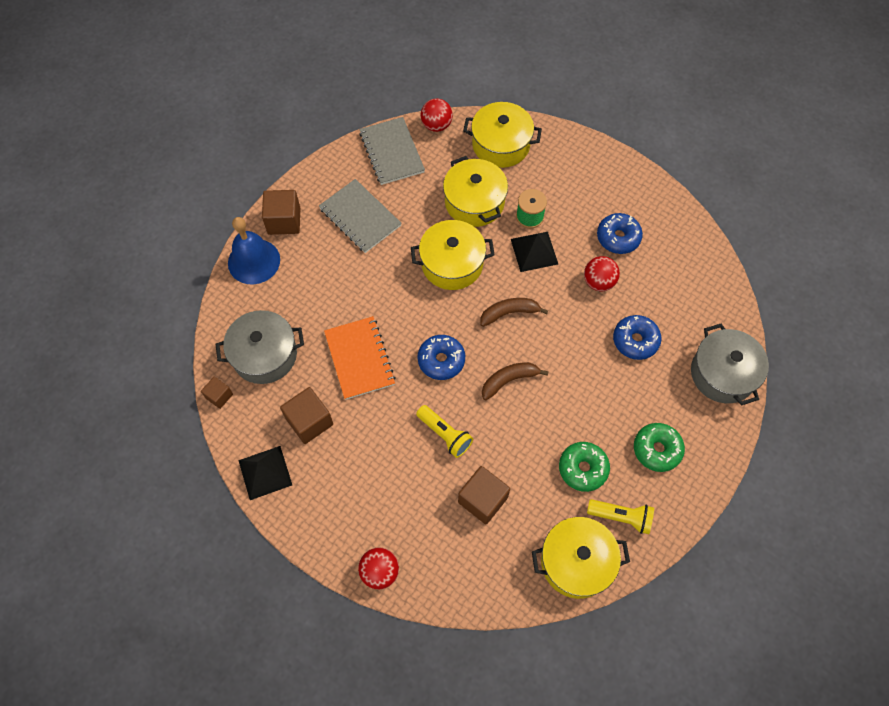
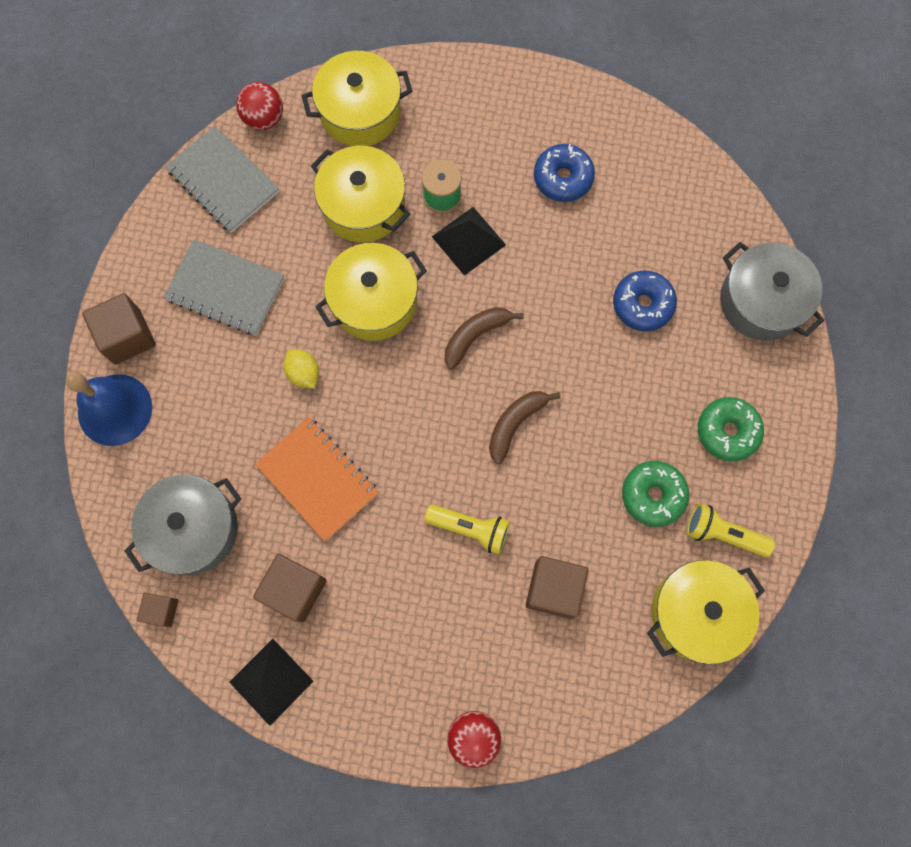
camera: 25 degrees left, 10 degrees up
(384, 289) = (304, 373): none -> yellow lemon
(441, 360) = (421, 435): blue donut -> none
(598, 282) = (565, 247): red ball -> none
(621, 517) = (723, 534): yellow flashlight -> yellow flashlight turned 150 degrees counterclockwise

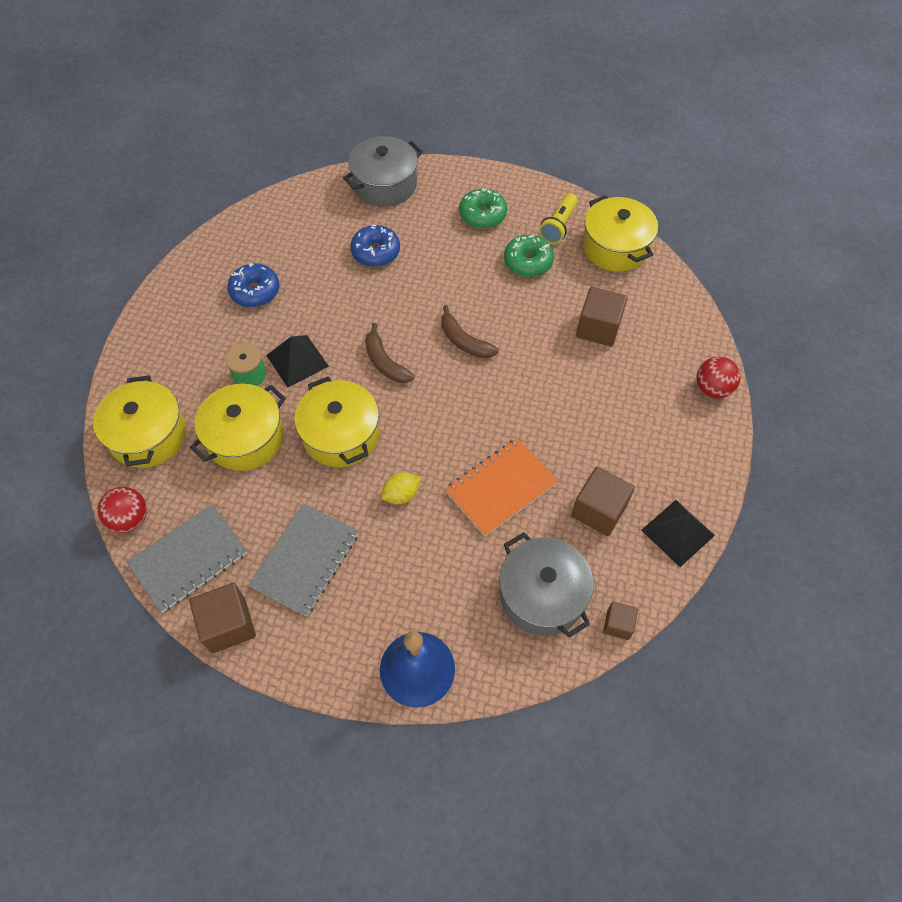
camera: 85 degrees left, 15 degrees down
(127, 337) = (341, 656): brown cube -> brown cube (228, 625)
(470, 529) = (549, 378): yellow flashlight -> none

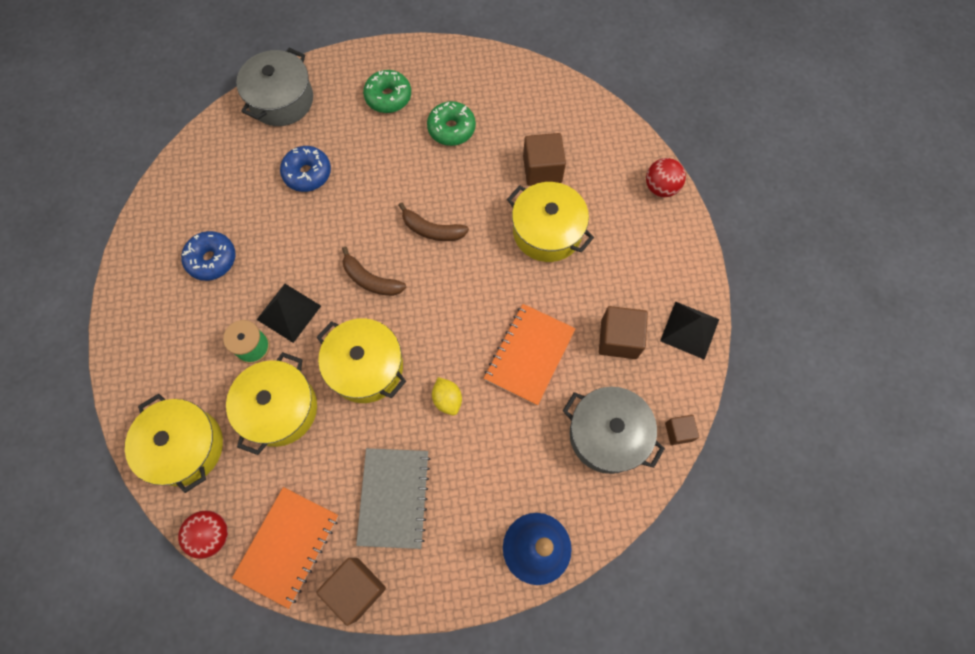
camera: 25 degrees left, 10 degrees up
(189, 559) = (288, 546): grey notebook -> orange notebook
(401, 495) = (447, 399): yellow lemon -> yellow lemon turned 60 degrees counterclockwise
(558, 226) = (462, 82): yellow flashlight -> none
(615, 247) = (521, 84): yellow pot -> yellow pot (547, 231)

